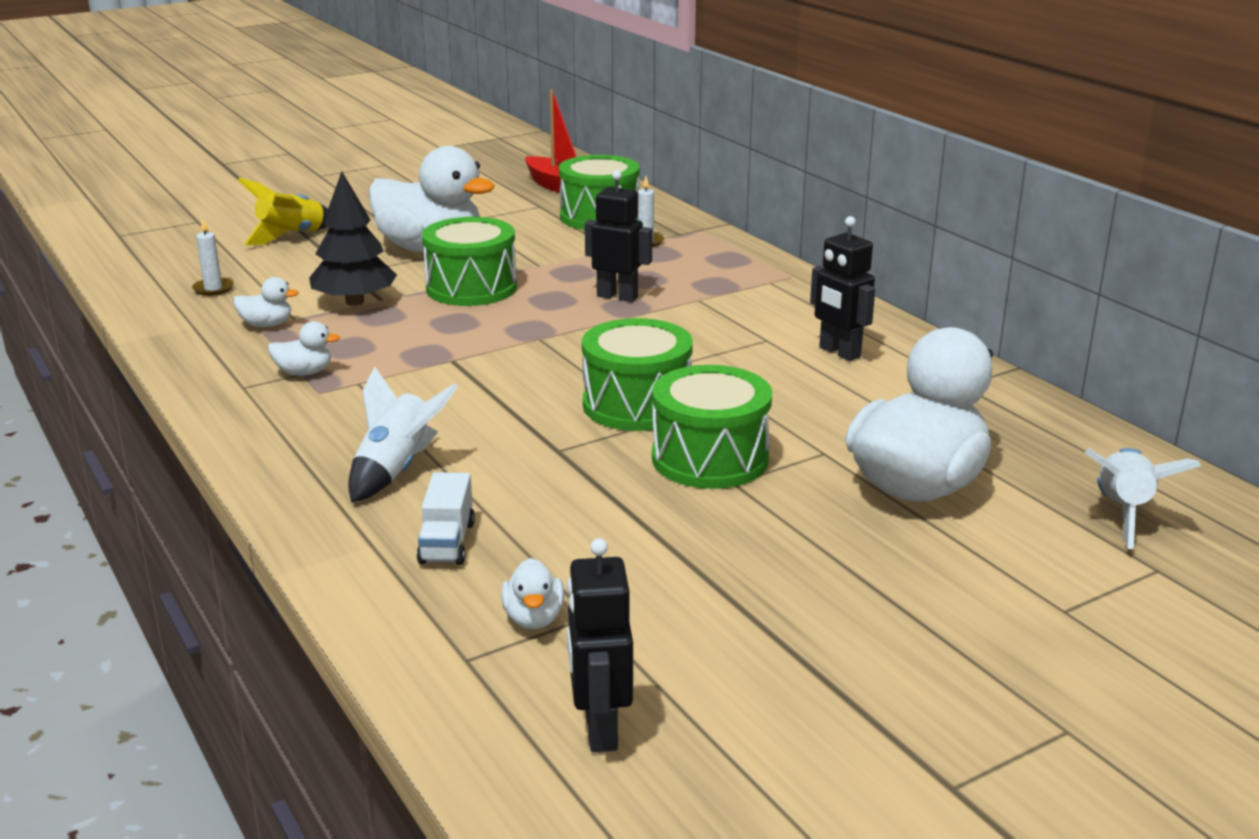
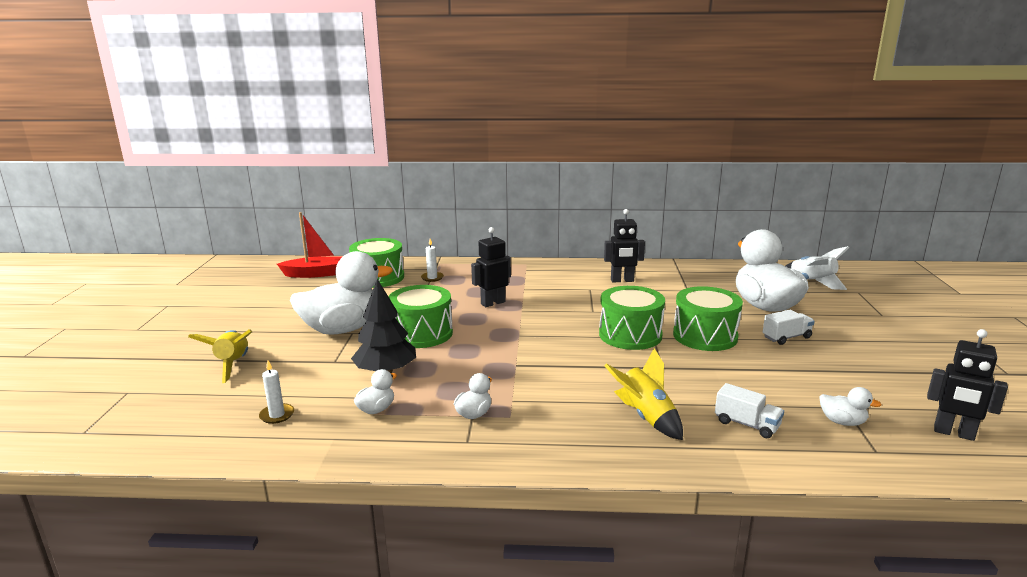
camera: 55 degrees left, 5 degrees down
(397, 470) = (646, 417): white rocket -> yellow rocket
(801, 526) = (786, 337): none -> white truck

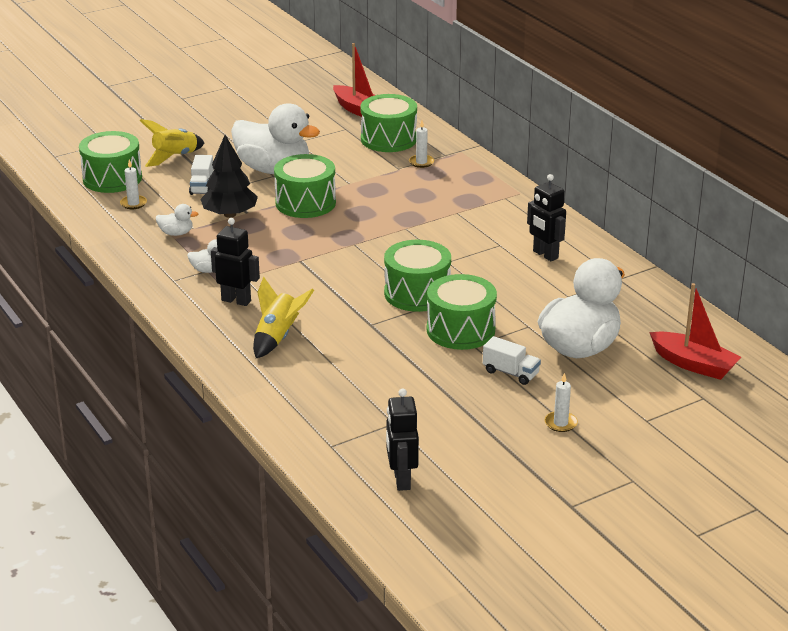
camera: 55 degrees right, 10 degrees up
(204, 411) = (112, 178): none -> green drum
(493, 303) = (403, 210): black robot -> black robot (236, 300)
(746, 424) = (313, 382): white truck -> white truck (202, 186)
(812, 283) = (693, 364): white rocket -> red boat
(842, 422) = (364, 425): white duck -> none
(875, 342) = (560, 423): none -> white candle

